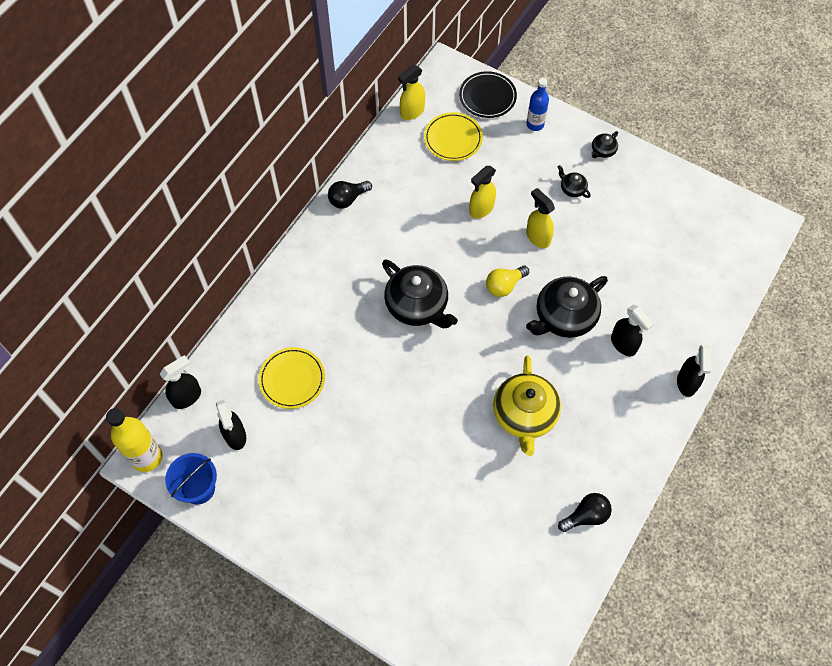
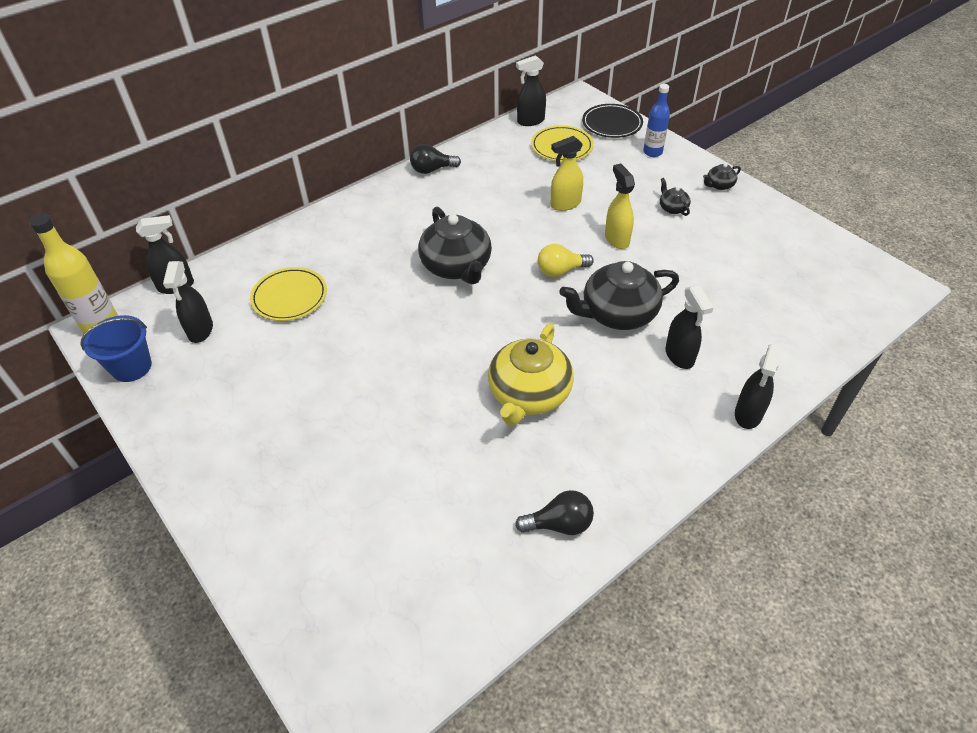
camera: 20 degrees right, 15 degrees down
(412, 112) = (530, 121): yellow spray bottle -> black spray bottle

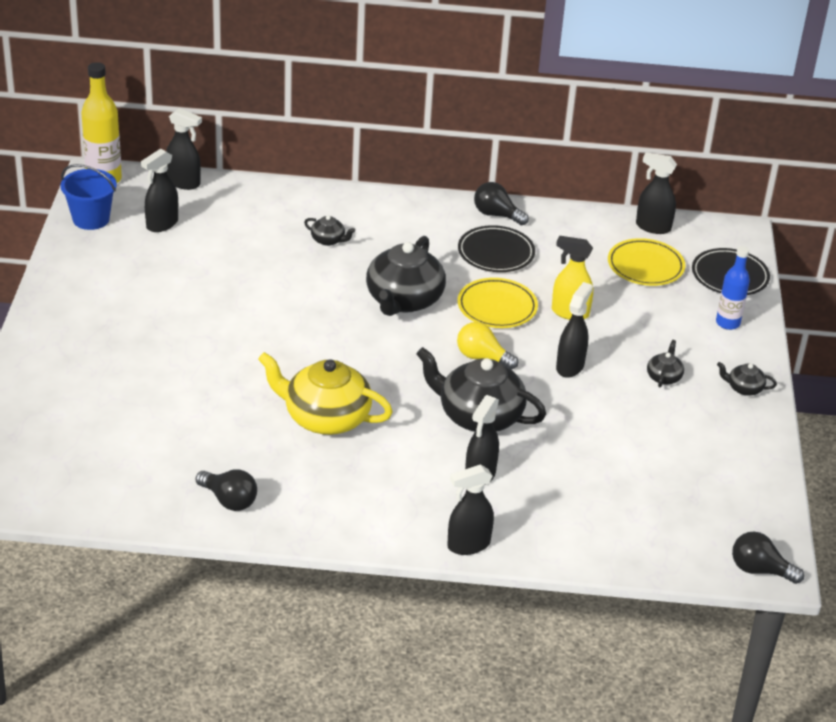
camera: 40 degrees right, 10 degrees down
(289, 297) = (250, 241): yellow plate -> yellow plate (497, 307)
(346, 258) = (328, 240): none -> black teapot
(467, 195) = (496, 253): none -> black plate
(529, 395) = (325, 417): yellow teapot -> yellow teapot turned 45 degrees clockwise
(616, 239) = (570, 366): yellow spray bottle -> black spray bottle
(897, 291) = (759, 570): none -> black light bulb

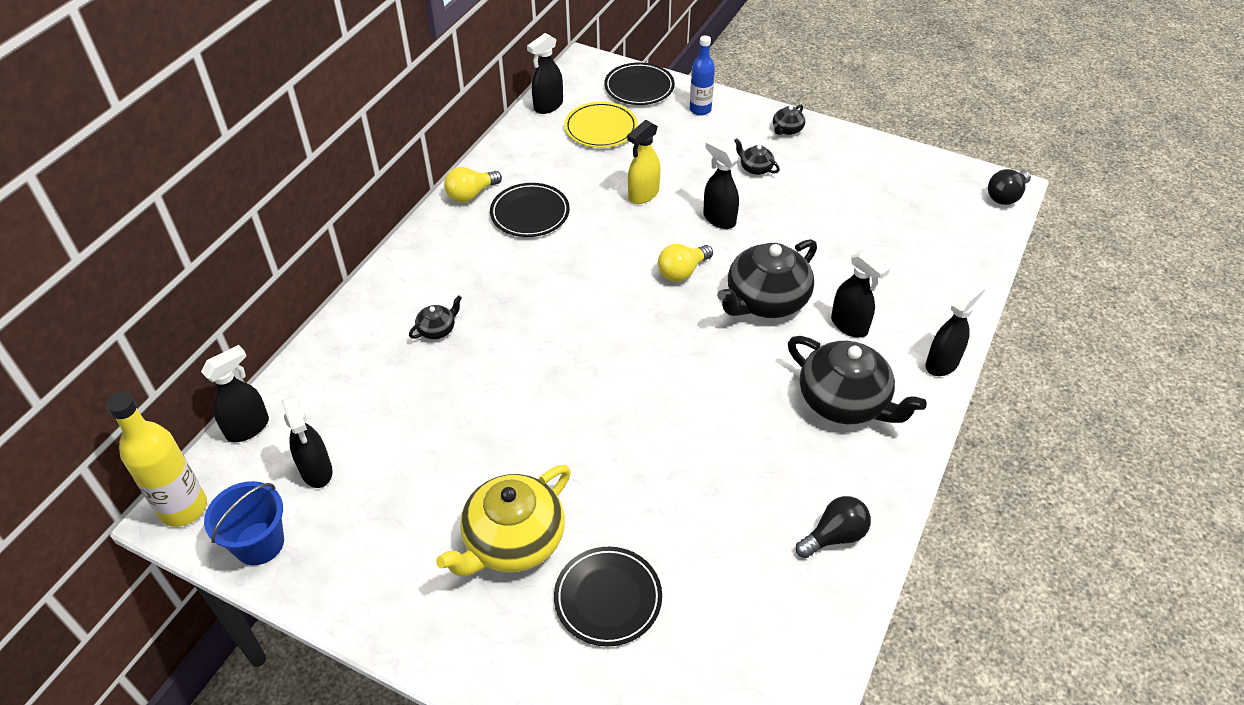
camera: 65 degrees left, 10 degrees up
(116, 388) = (608, 598): none -> black plate
(325, 417) = (728, 416): yellow teapot -> yellow teapot (512, 541)
(404, 300) = (569, 300): black teapot -> black teapot (844, 401)
(468, 545) = (942, 363): black spray bottle -> black spray bottle turned 135 degrees counterclockwise
(496, 215) = (471, 194): black light bulb -> yellow light bulb
(497, 307) = (612, 238): yellow plate -> none

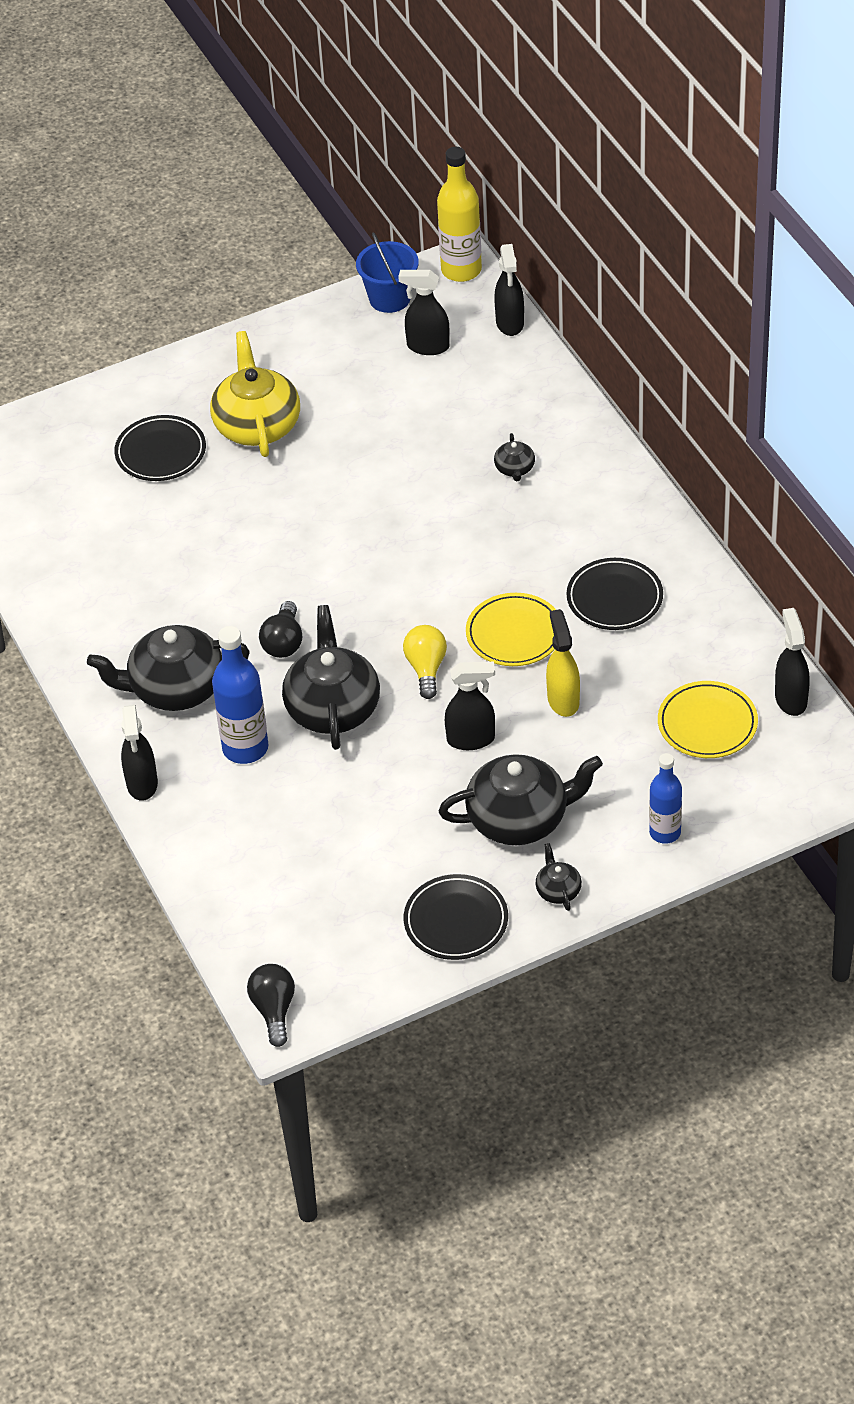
camera: 130 degrees right, 0 degrees up
(471, 194) = (685, 567): yellow light bulb -> none
(608, 245) = (514, 634): none -> yellow plate
(639, 87) = (757, 800): black plate -> black plate (456, 921)
(755, 168) = (520, 818): black teapot -> black teapot, size x2.23
(834, 536) = (75, 600): black light bulb -> black light bulb (283, 642)
(849, 325) = (245, 748): black spray bottle -> blue bottle

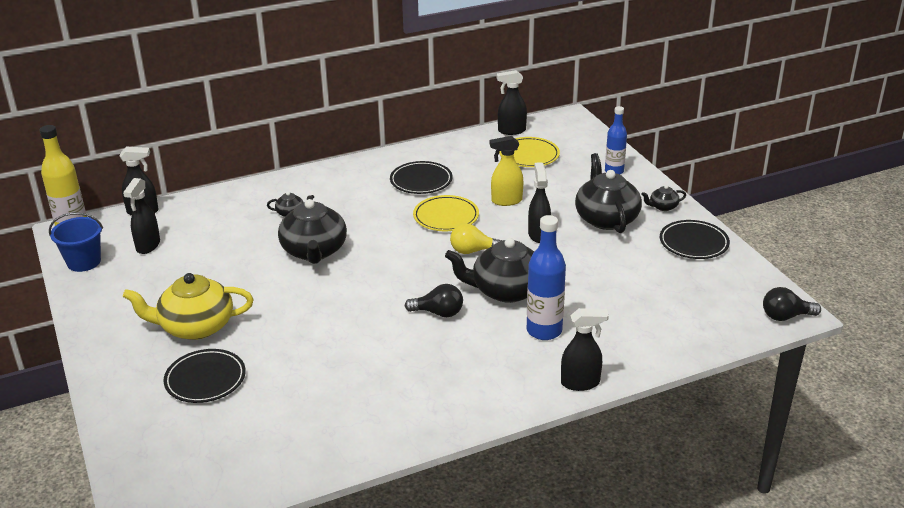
camera: 90 degrees left, 15 degrees down
(175, 688) = (479, 367): black teapot -> black teapot (314, 251)

